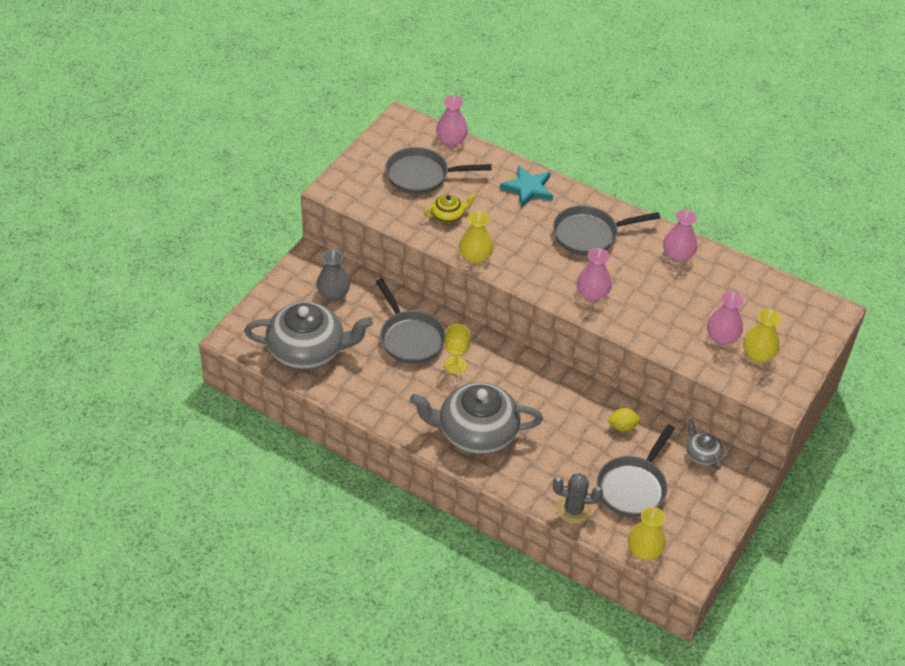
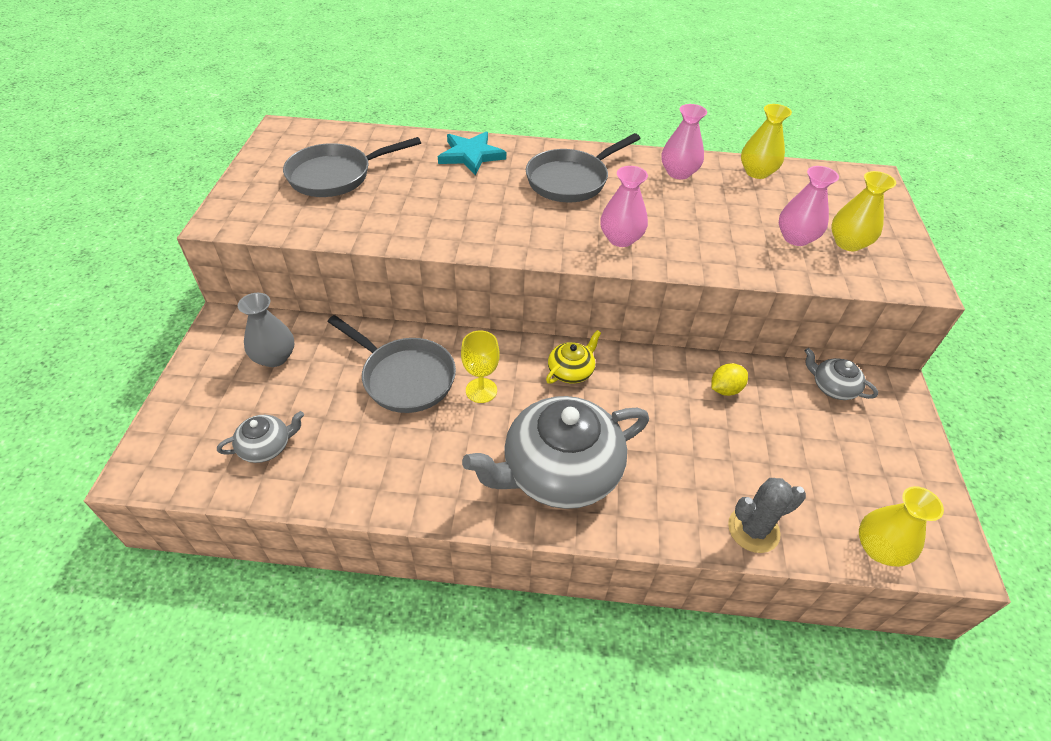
camera: 25 degrees left, 0 degrees up
(308, 350) = (266, 446): grey teapot -> grey teapot, size x0.45
(448, 215) = (392, 207): yellow teapot -> yellow teapot (571, 371)
(451, 140) = (353, 134): pink vase -> none
(475, 257) = (453, 242): yellow vase -> yellow vase (757, 172)
(633, 487) = (796, 462): grey pan -> none

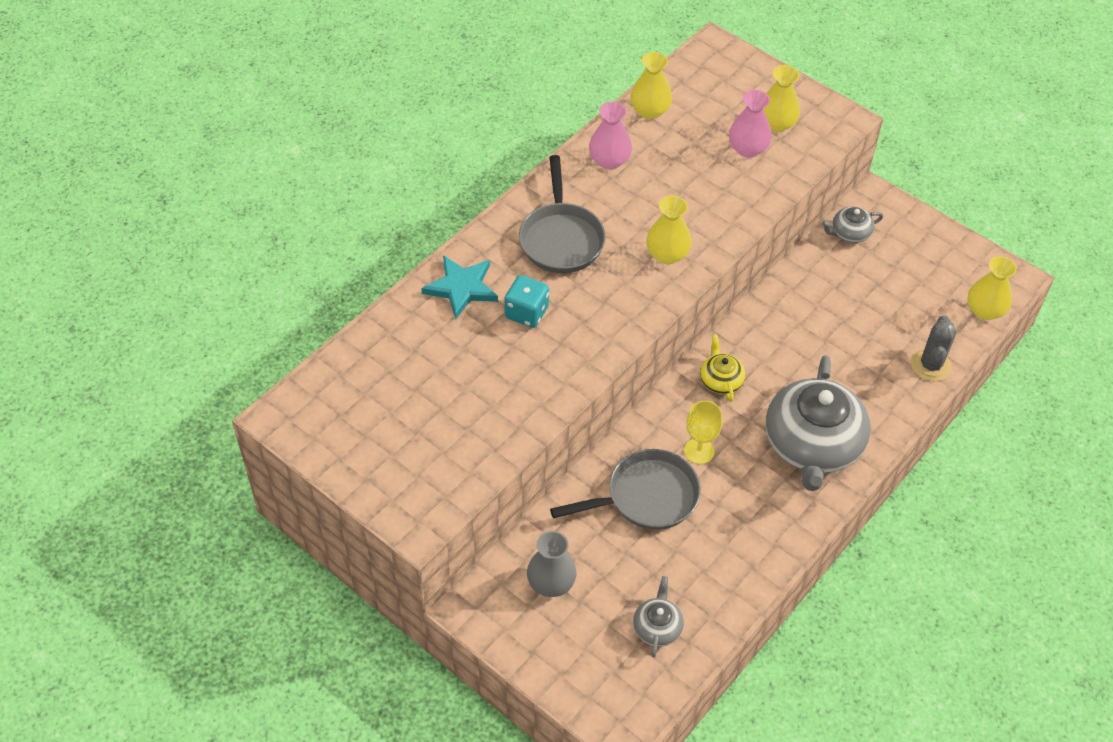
camera: 55 degrees left, 5 degrees up
(335, 176) = (411, 407): grey pan -> none
(478, 192) = (526, 313): none -> turquoise dice
(621, 239) = (667, 254): pink vase -> yellow vase
(725, 389) = (807, 296): yellow lemon -> none

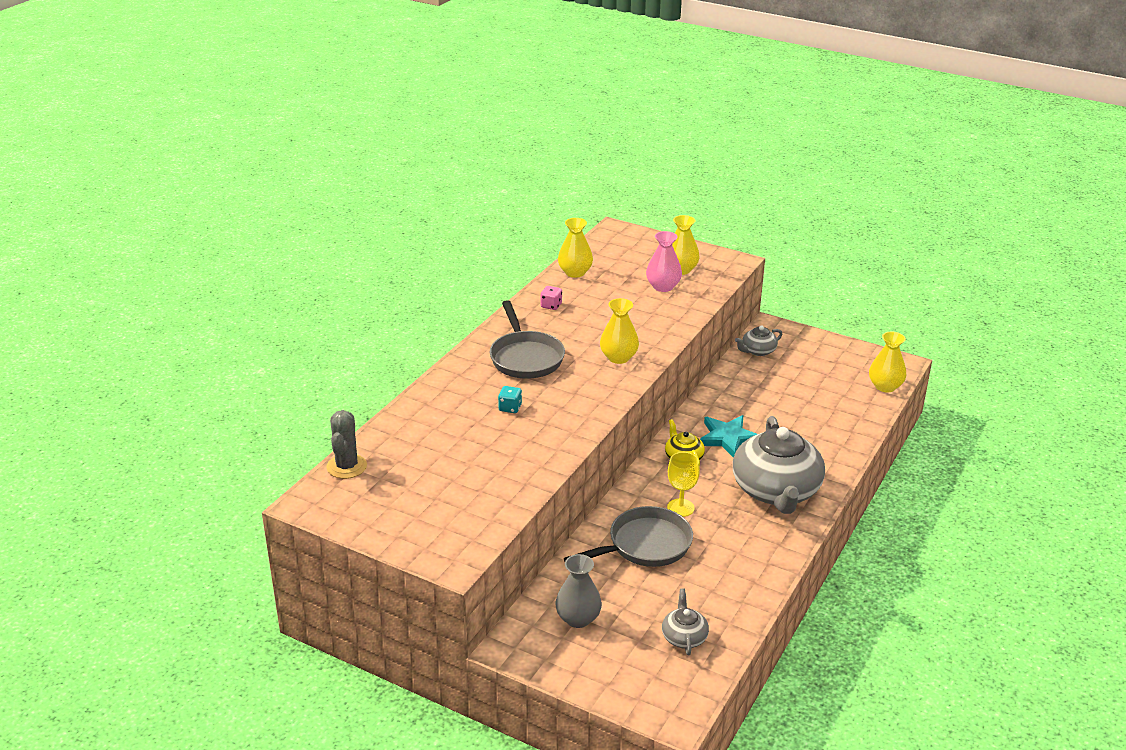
camera: 10 degrees left, 20 degrees down
(461, 288) = (448, 398): turquoise star -> turquoise star (728, 438)
(526, 313) = (510, 408): turquoise dice -> turquoise dice, size x0.64
(609, 160) = (551, 305): pink vase -> pink dice
(930, 365) = (855, 426): grey cactus -> grey cactus (347, 466)

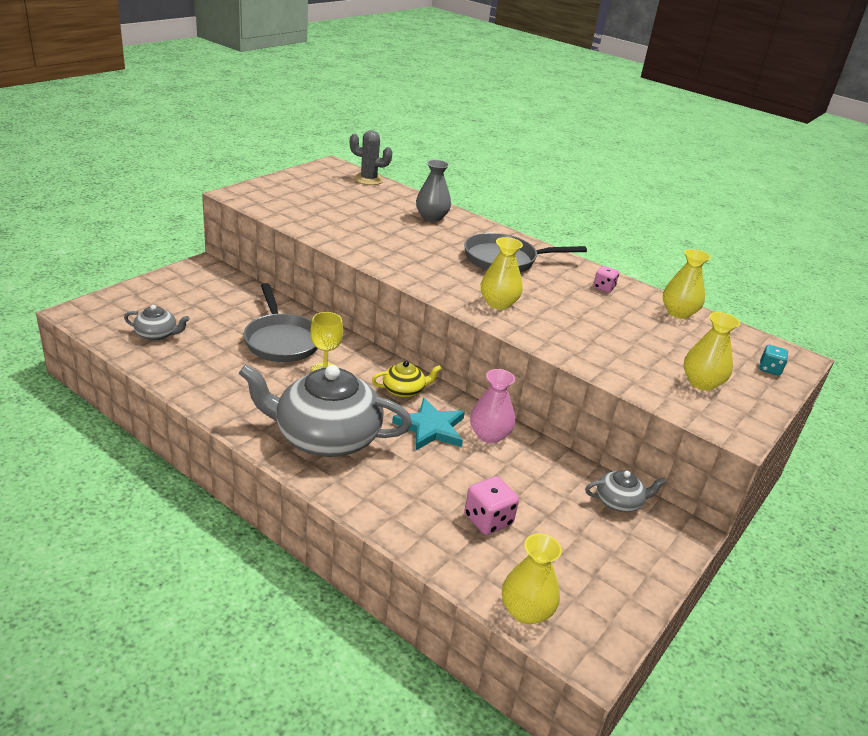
camera: 95 degrees right, 0 degrees up
(510, 408) = (424, 241): turquoise dice -> turquoise dice (769, 369)
(578, 618) = (213, 295): grey vase -> grey vase (431, 217)
(663, 286) = (654, 361): pink vase -> pink vase (489, 435)
(758, 351) = (619, 502): grey teapot -> grey teapot turned 105 degrees clockwise
(816, 404) = (488, 520): none -> pink dice

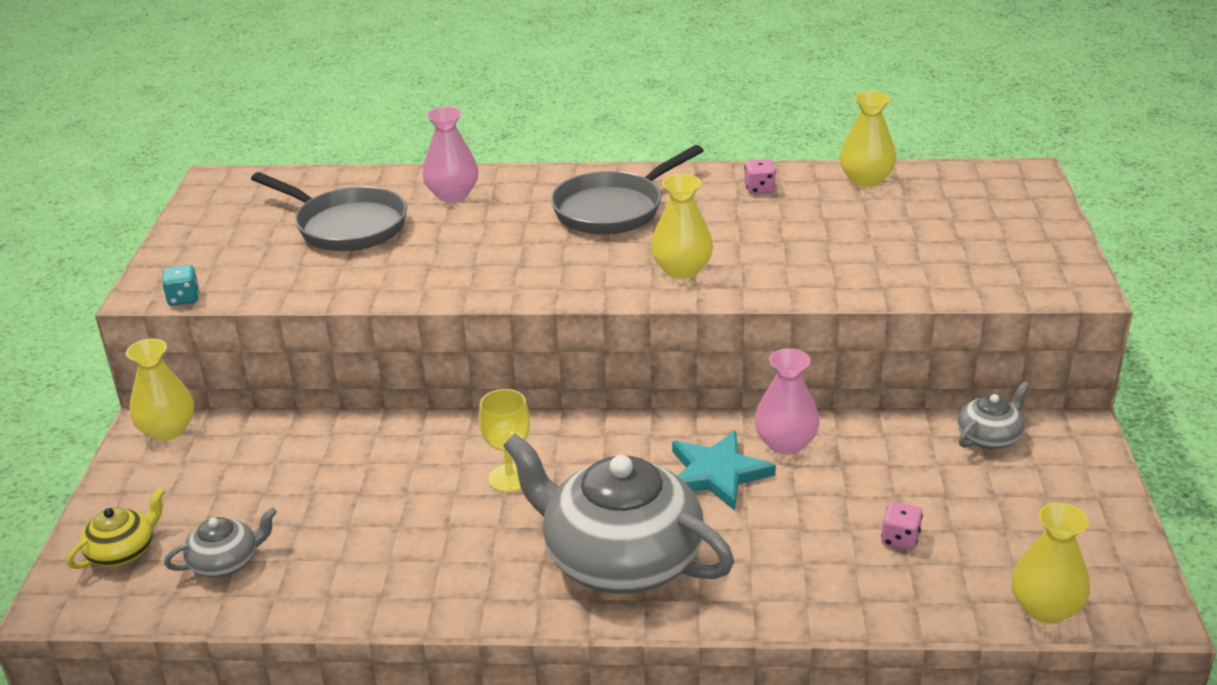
camera: 30 degrees left, 0 degrees up
(282, 341) = (404, 471): grey pan -> grey pan (346, 226)
(326, 437) = (620, 558): grey teapot -> grey teapot turned 60 degrees clockwise
(368, 179) = (297, 179): grey cactus -> none
(404, 390) = (631, 446): yellow teapot -> yellow teapot (123, 551)
(431, 217) = (452, 195): grey vase -> pink vase
(488, 520) = (900, 539): pink dice -> pink dice, size x0.64
(701, 383) = (984, 251): yellow vase -> yellow vase (167, 430)
(769, 369) = (1020, 200): turquoise dice -> turquoise dice (183, 298)

